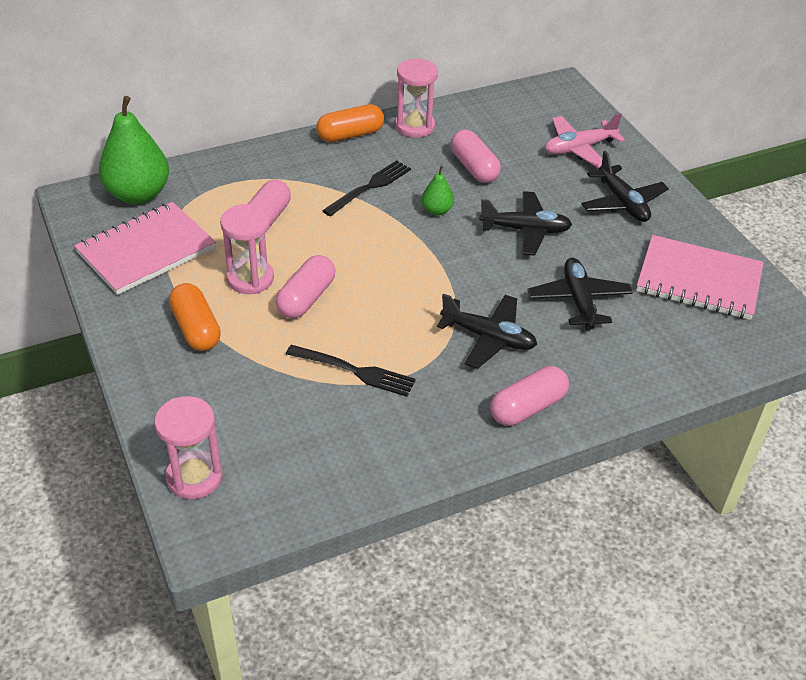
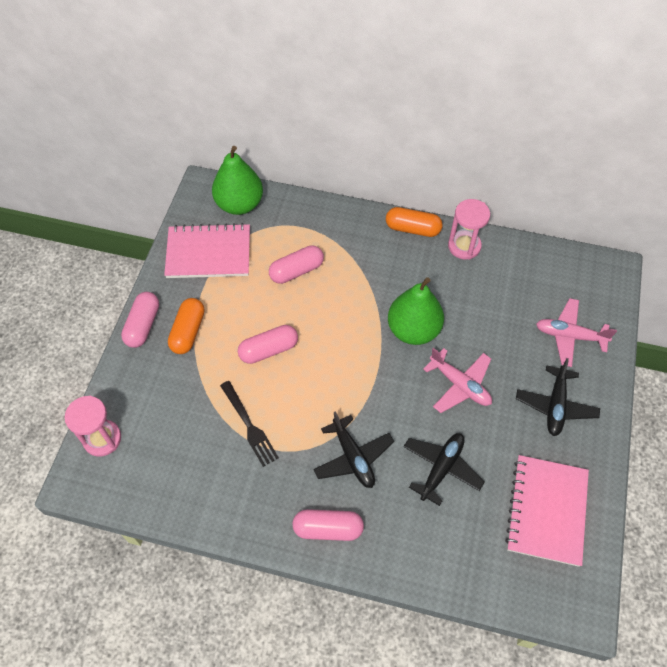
camera: 40 degrees right, 15 degrees up
(250, 279) = (249, 313): pink hourglass -> none
(369, 187) = (386, 282): black fork -> none
(437, 210) = (413, 330): green pear -> green pear, size x2.10
(474, 168) = (473, 307): pink capsule -> pink capsule (143, 325)
(525, 230) = (460, 385): black plane -> pink plane
(698, 280) = (547, 510): pink notebook -> pink notebook turned 45 degrees clockwise

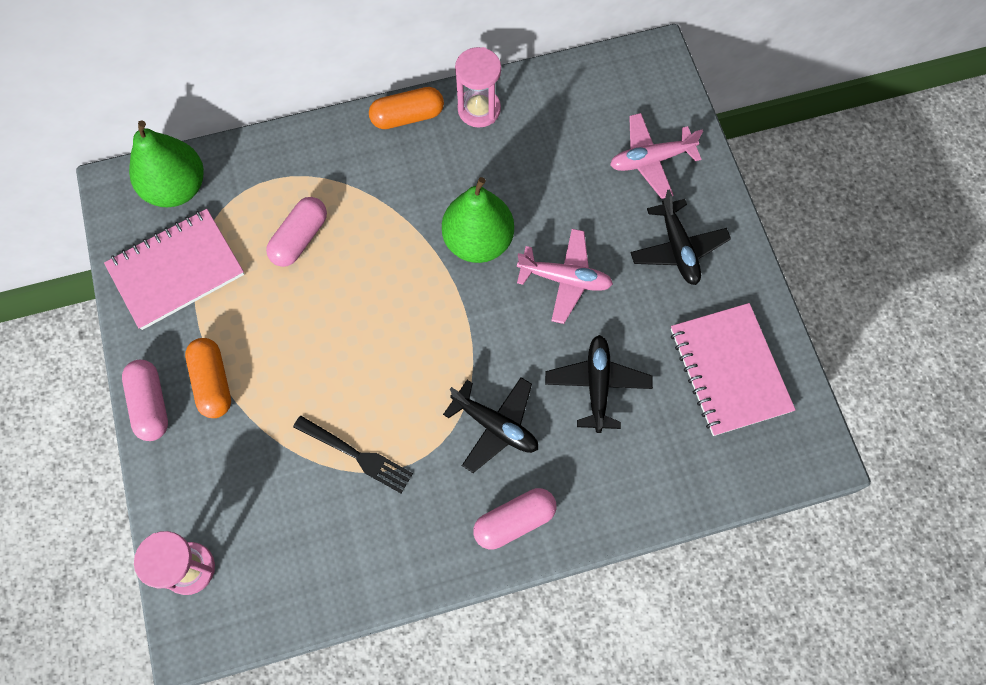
camera: 30 degrees left, 10 degrees up
(268, 350) = (324, 353): pink capsule -> none

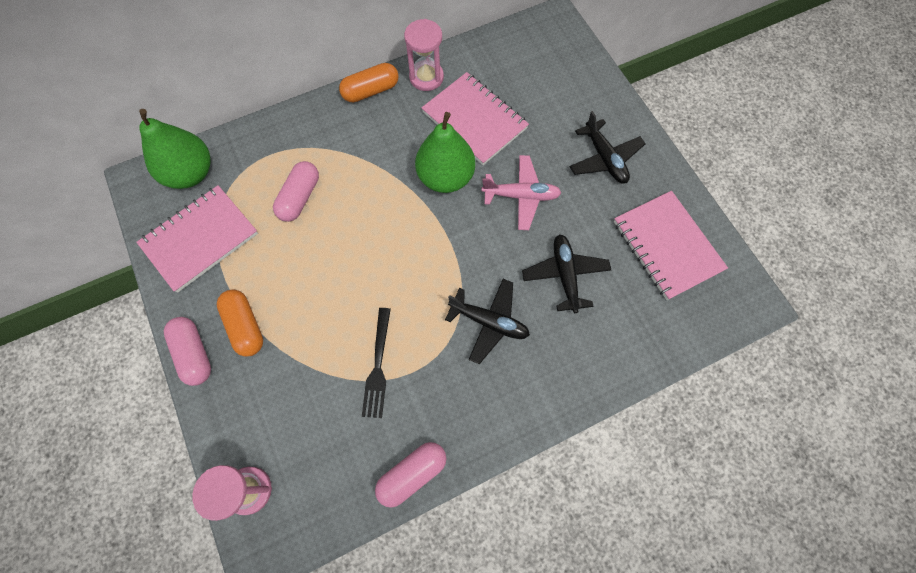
camera: 10 degrees left, 0 degrees up
(356, 455) = (378, 366): black fork -> black fork turned 75 degrees clockwise
(514, 521) = (521, 398): pink capsule -> pink capsule (412, 474)
(527, 174) = (474, 120): none -> pink notebook
(651, 160) = (568, 95): pink plane -> none

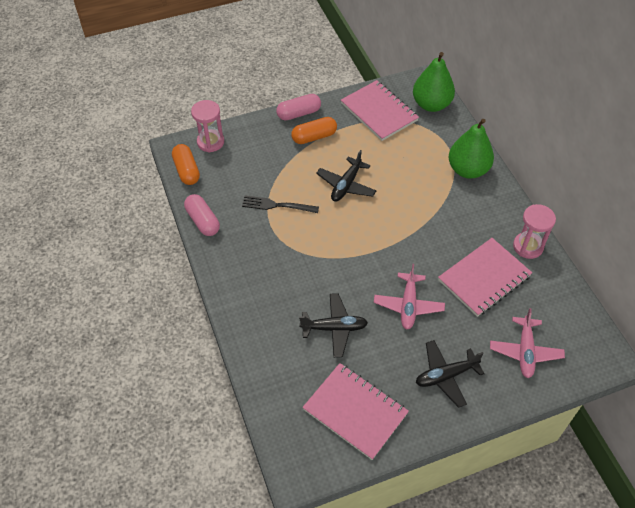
camera: 95 degrees right, 15 degrees down
(299, 197) = (410, 163): pink capsule -> none
(371, 91) = (510, 207): orange capsule -> orange capsule (186, 170)
(445, 177) = (427, 254): green pear -> green pear (467, 170)
(489, 322) = (301, 272): black plane -> black plane (346, 185)
(562, 87) = (525, 351): none -> pink plane
(667, 246) = (355, 412): pink notebook -> pink notebook turned 60 degrees clockwise

